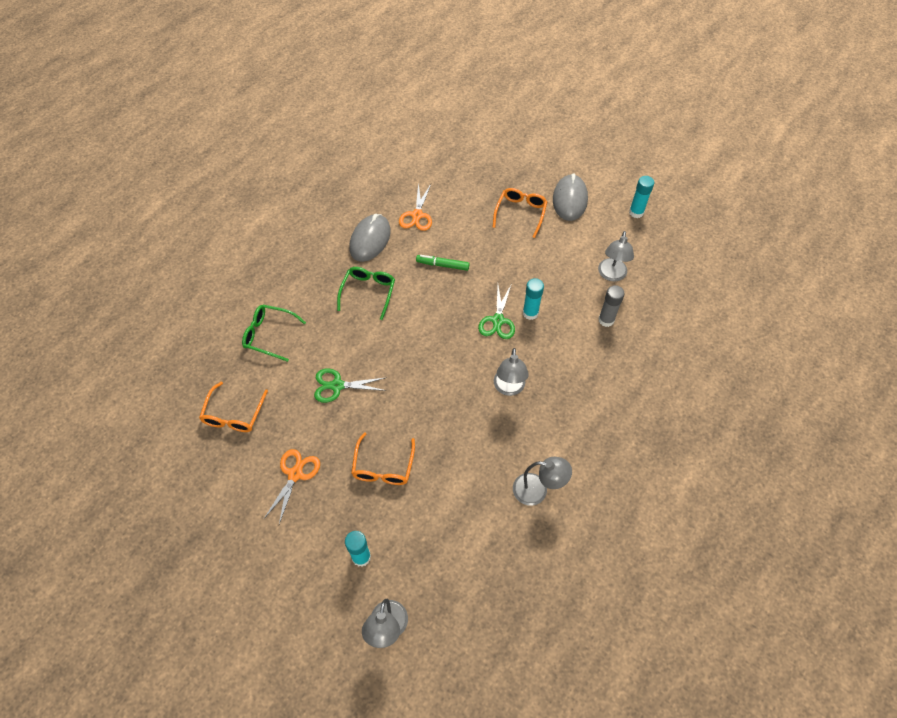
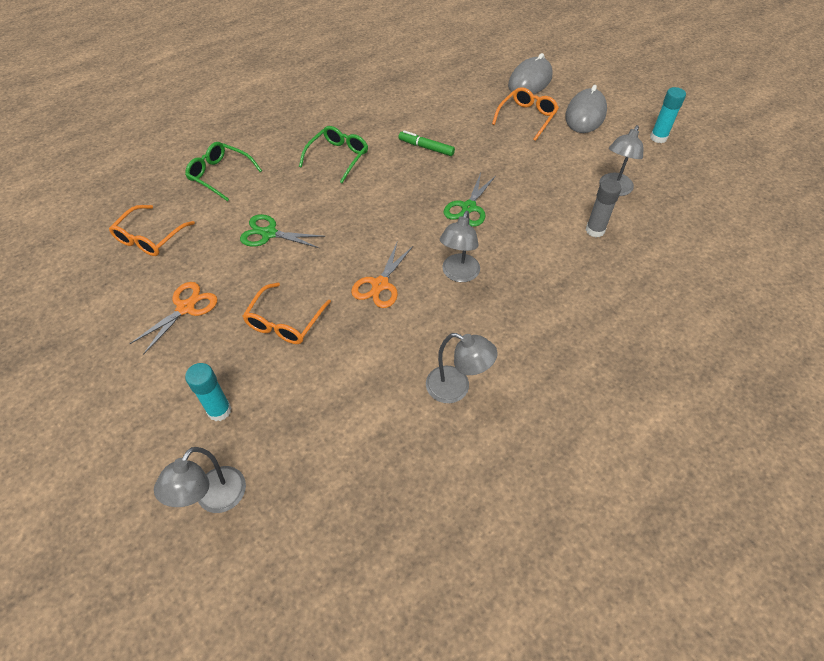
camera: 15 degrees right, 5 degrees down
(370, 240) = (359, 114): grey mouse -> grey mouse (530, 81)
(417, 215) = (415, 102): orange scissors -> orange scissors (380, 285)
(530, 313) = (508, 207): turquoise glue stick -> none

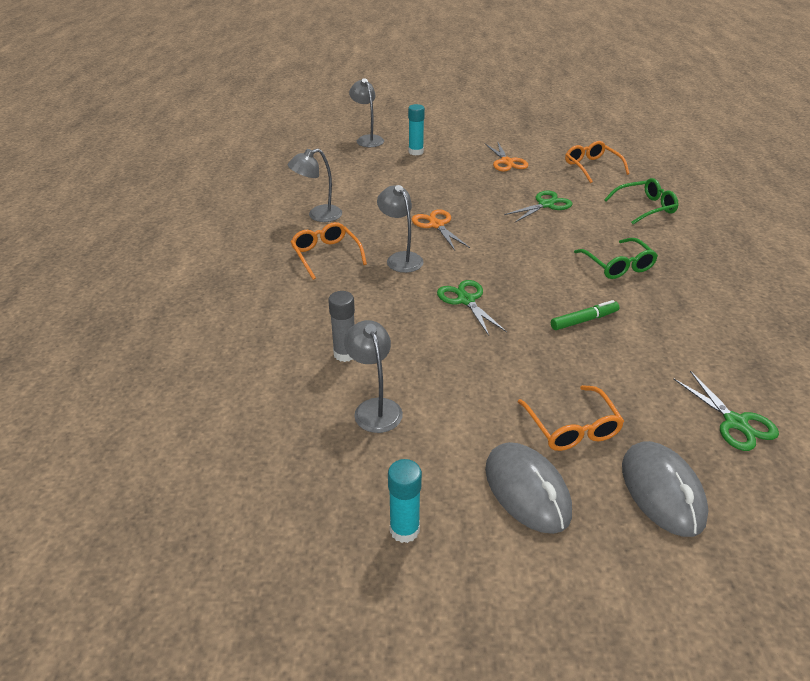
camera: 130 degrees right, 15 degrees down
(285, 321) = (452, 185): orange glasses -> orange glasses (326, 255)
(454, 74) = (735, 422): none -> green scissors

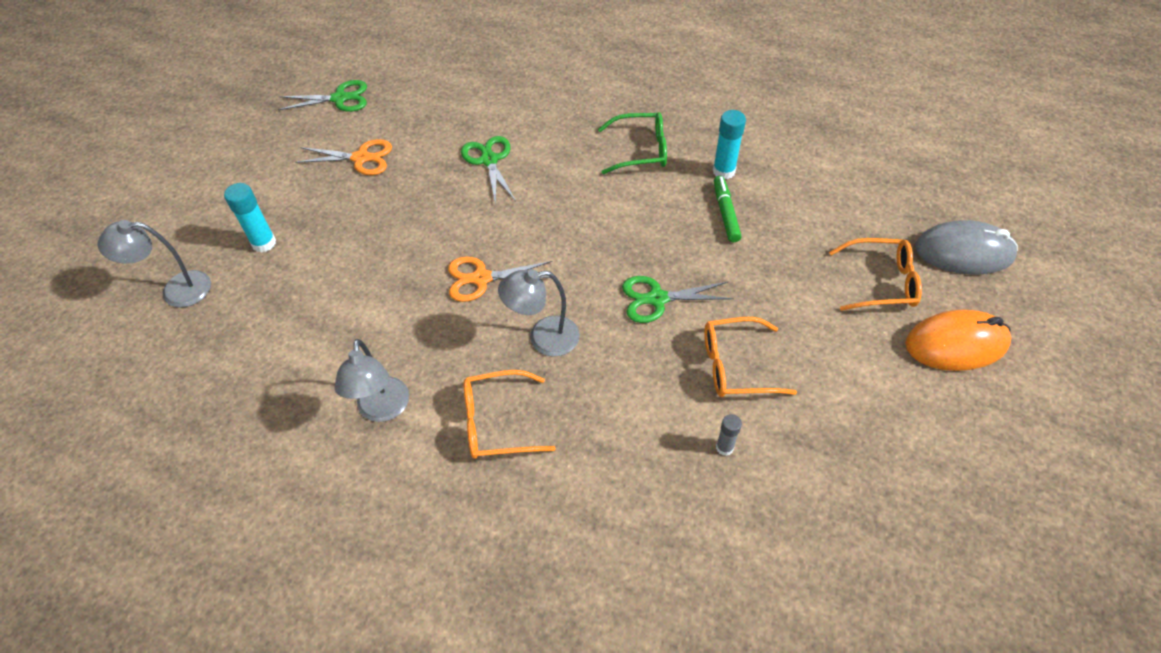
camera: 70 degrees left, 15 degrees up
(345, 354) = (724, 447): grey glue stick -> grey glue stick, size x0.61
(375, 408) = (825, 439): grey lamp -> none
(404, 530) = (998, 455): turquoise glue stick -> turquoise glue stick (723, 171)
(527, 490) = (956, 344): grey mouse -> orange mouse
(592, 167) = (426, 89): orange glasses -> orange glasses (737, 365)
(645, 207) = (539, 85): green glasses -> none
(735, 422) = (891, 172): green scissors -> green scissors (340, 98)

